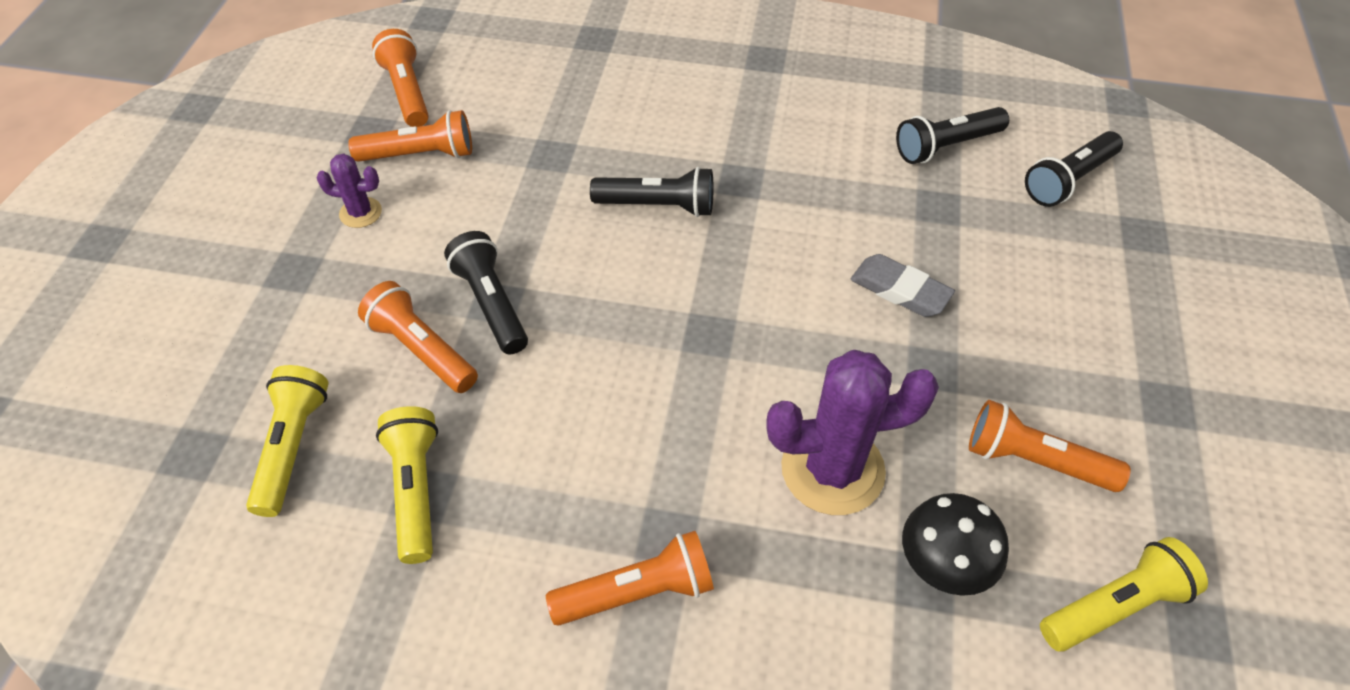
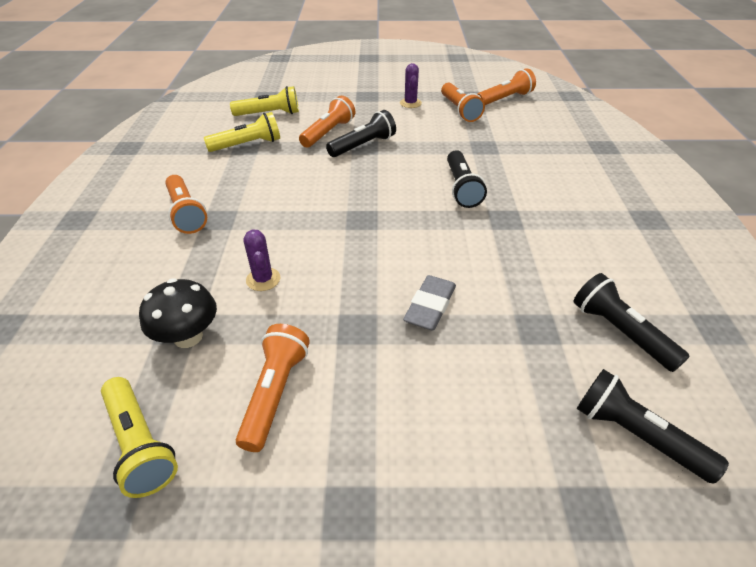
camera: 80 degrees right, 10 degrees down
(832, 469) = (263, 279): purple cactus -> purple cactus, size x0.49

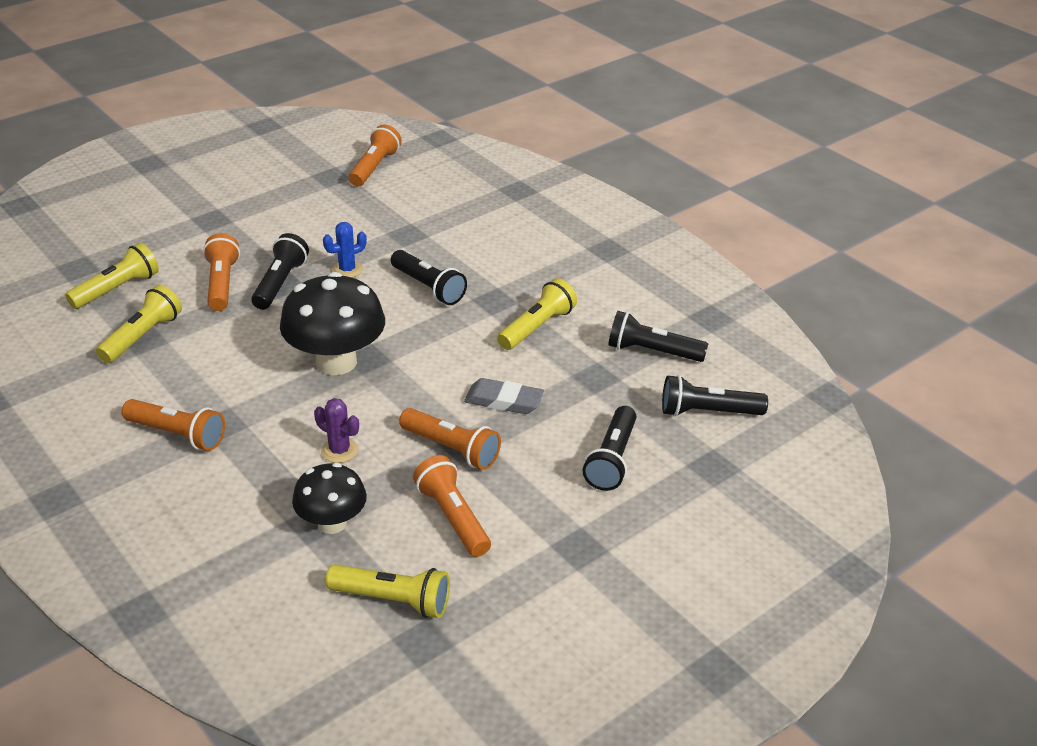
camera: 40 degrees left, 5 degrees down
(338, 212) = (336, 362): none -> black mushroom
(410, 103) = (275, 211): purple cactus -> none
(416, 154) = (347, 270): none -> blue cactus
(430, 306) = (503, 401): grey eraser -> grey eraser turned 60 degrees counterclockwise
(459, 110) = (340, 200): orange flashlight -> orange flashlight (451, 449)
(477, 426) = (612, 460): none -> black flashlight
(522, 256) = (537, 327): none -> yellow flashlight

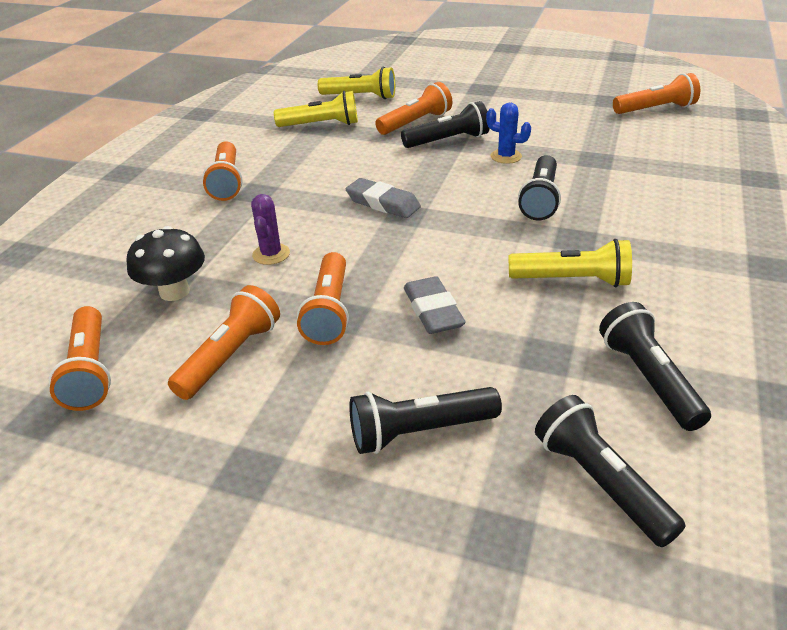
camera: 60 degrees right, 0 degrees up
(336, 362) = (383, 203): black mushroom -> grey eraser
(393, 600) = (90, 371): yellow flashlight -> orange flashlight

